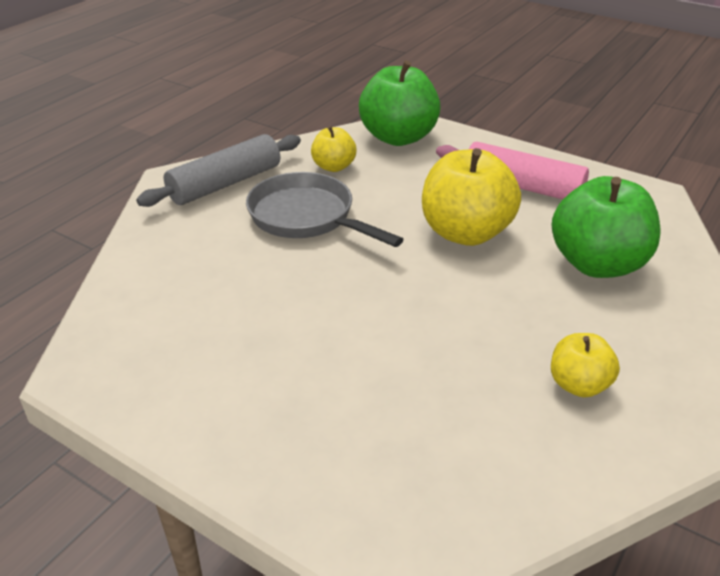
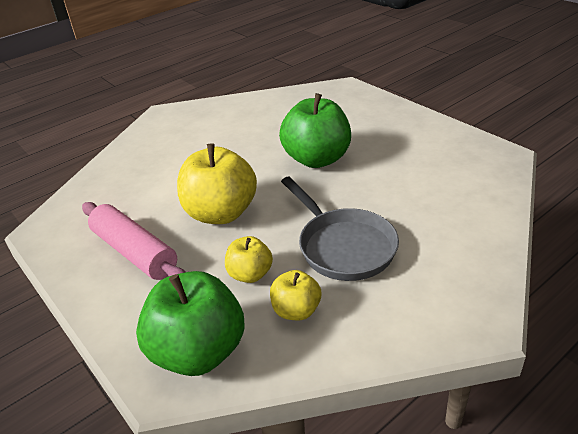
camera: 160 degrees left, 0 degrees up
(225, 183) = (420, 303): grey rolling pin -> none
(578, 385) = (232, 124): yellow apple -> yellow apple (250, 274)
(597, 264) = (154, 179): green apple -> green apple (317, 159)

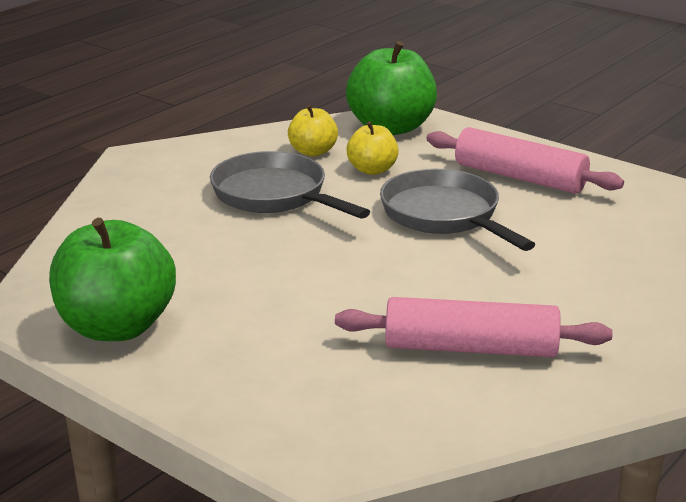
camera: 165 degrees right, 10 degrees down
(221, 213) = (444, 216): yellow apple -> grey pan
(261, 124) = (470, 348): none -> pink rolling pin
(317, 159) = (336, 289): green apple -> green apple (116, 327)

